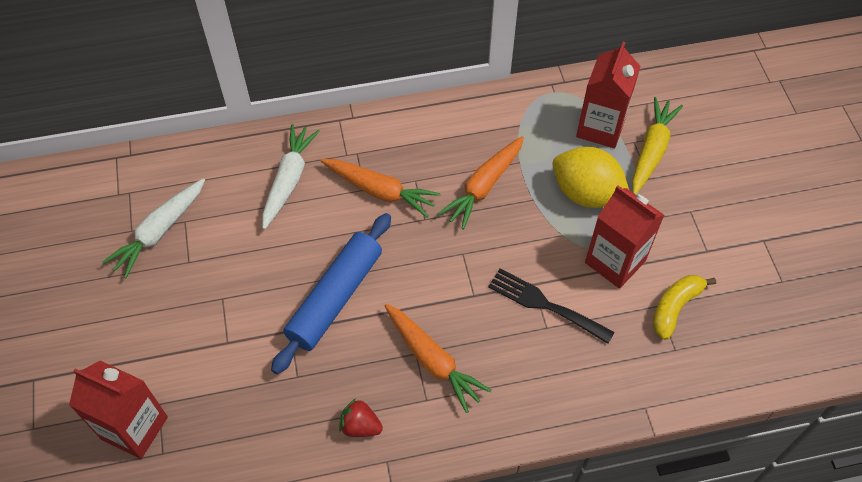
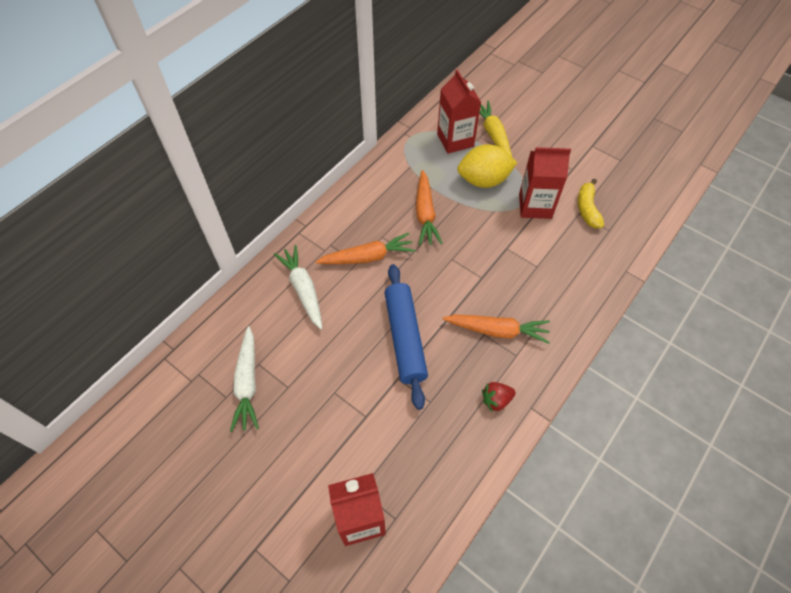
camera: 40 degrees left, 0 degrees up
(545, 304) = (523, 255): black fork -> none

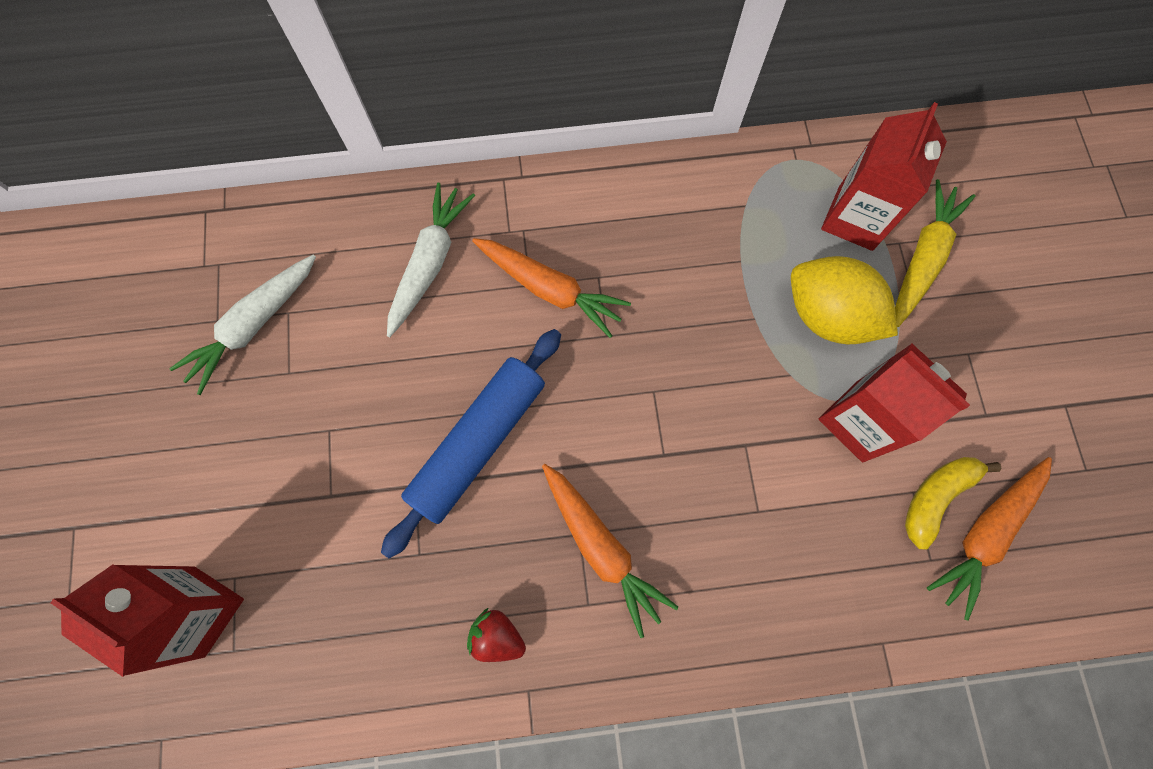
camera: 45 degrees right, 15 degrees up
(425, 213) = (690, 294): orange carrot -> orange carrot (985, 533)

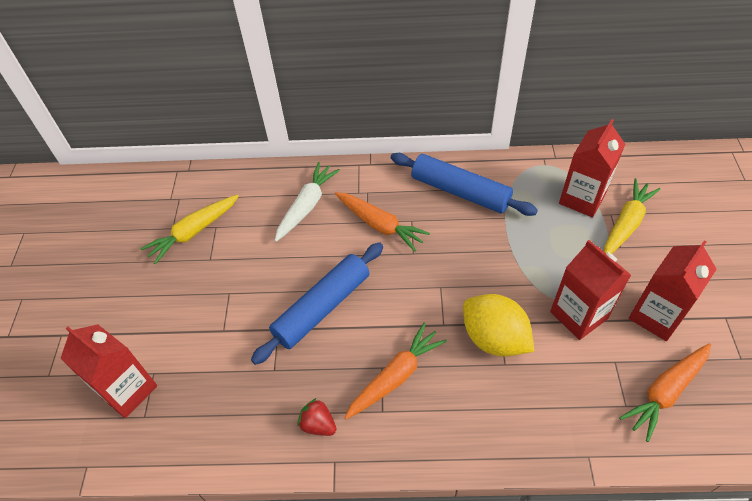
camera: 10 degrees right, 20 degrees down
(254, 325) = (194, 232): white carrot -> yellow carrot
(601, 547) = (395, 376): orange carrot -> orange carrot turned 105 degrees counterclockwise
(669, 218) = (460, 191): none -> blue rolling pin
(828, 316) = (560, 252): yellow lemon -> yellow lemon (494, 338)
(936, 497) = (630, 366): yellow banana -> none
(969, 412) = (656, 316): none -> red carton

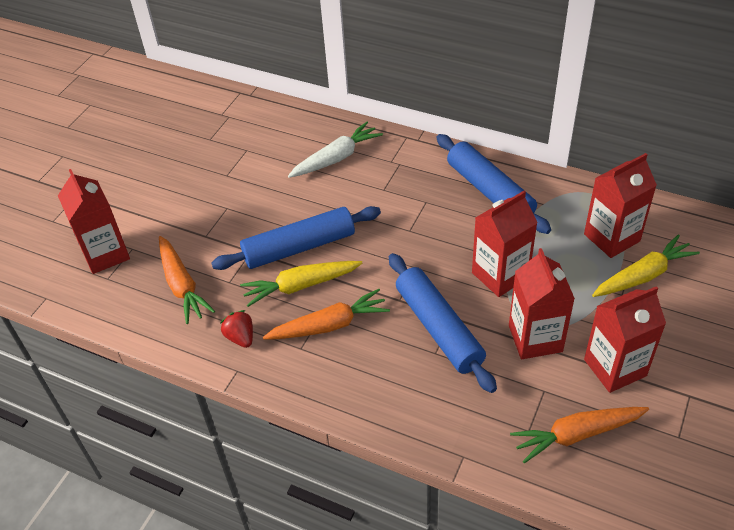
camera: 25 degrees right, 5 degrees down
(194, 232) = (226, 148): yellow carrot -> yellow carrot (301, 286)
(380, 225) = (393, 196): orange carrot -> orange carrot (182, 285)
(494, 338) = (439, 328): yellow lemon -> blue rolling pin
(515, 267) = (500, 275): none -> red carton

